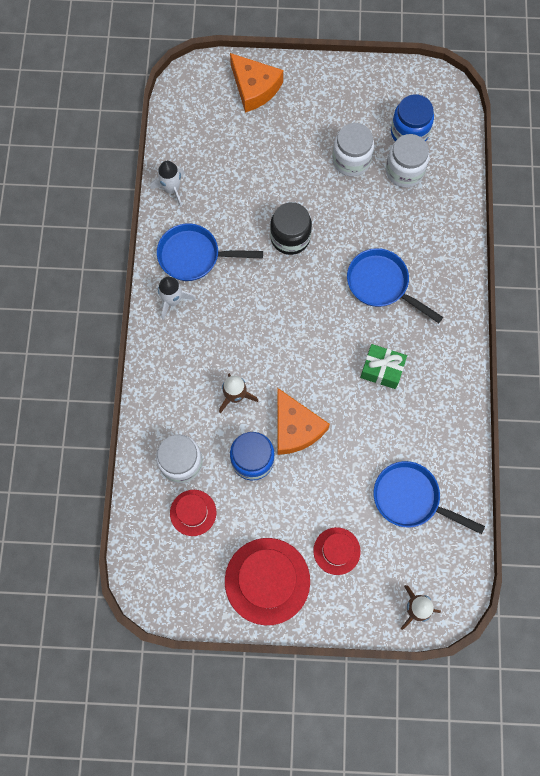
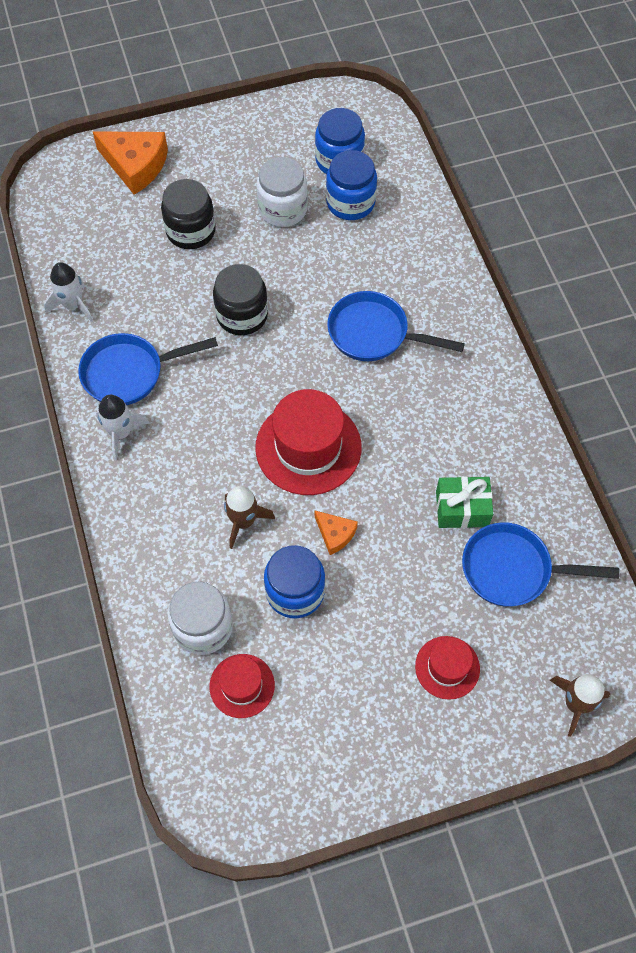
camera: 20 degrees left, 10 degrees down
(267, 581) = (373, 738): red hat -> red hat (308, 447)
(276, 156) = (191, 231): none -> black jar
(295, 428) = (335, 534): orange cheese -> orange cheese, size x0.52
(382, 370) = (414, 430): green gift -> green gift (462, 509)
(404, 171) = (350, 202): white jar -> blue jar

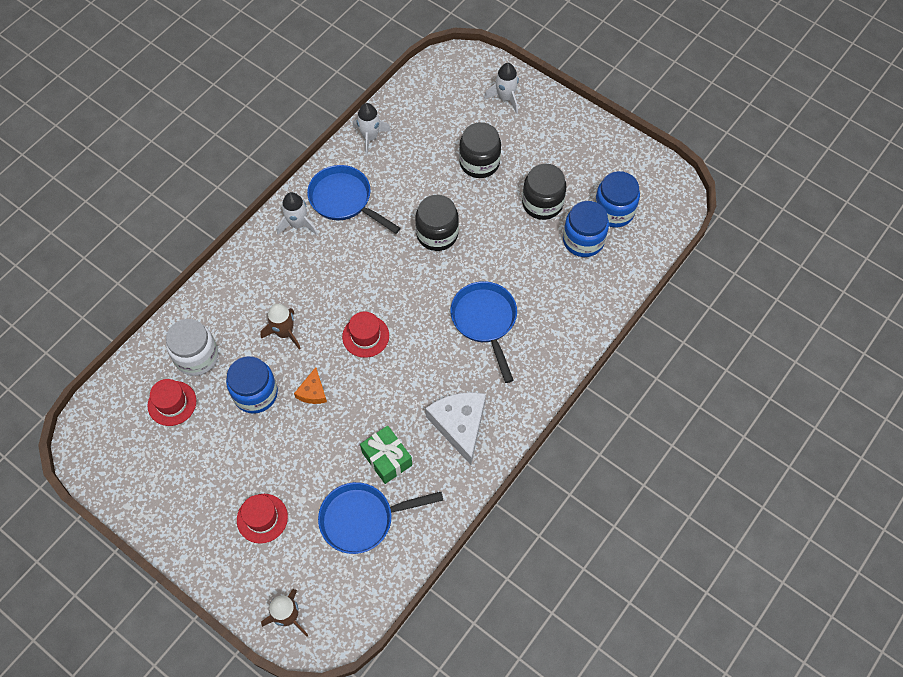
camera: 55 degrees right, 0 degrees up
(135, 165) = (505, 98): orange cheese -> white rocket
(282, 209) = (542, 203): white jar -> black jar
(308, 447) = (365, 336): red hat -> red hat, size x0.55
(471, 422) = (459, 425): none -> white cheese
(513, 569) = (363, 519): blue pan -> blue pan turned 75 degrees counterclockwise

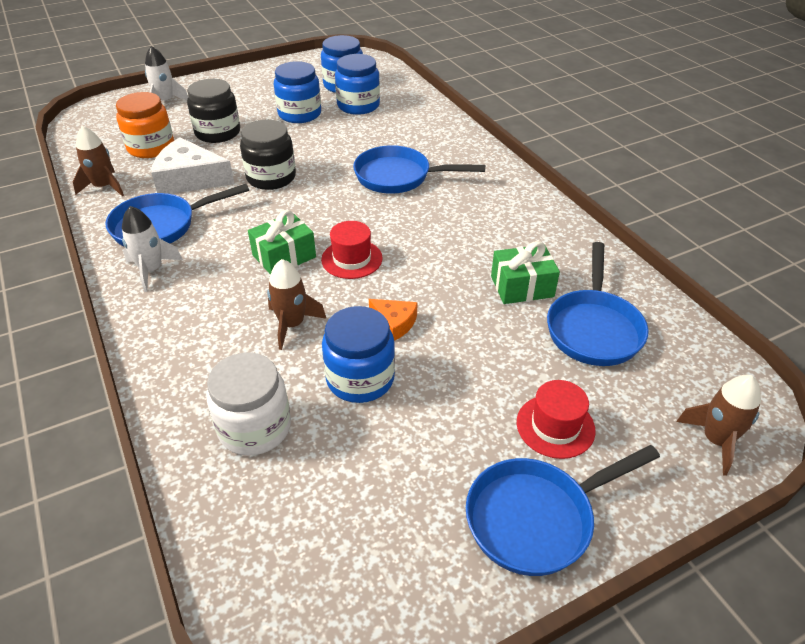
camera: 65 degrees left, 20 degrees down
(172, 403) = (310, 482): red hat -> none
(192, 527) = (537, 518): none -> blue pan
(348, 293) = (284, 256): none -> green gift
(370, 137) = (104, 187): white rocket -> brown rocket
(434, 132) = (151, 147): none -> orange jar
(459, 425) = (508, 224): white cheese -> white cheese (189, 179)
(542, 203) = (299, 114): black jar -> blue jar

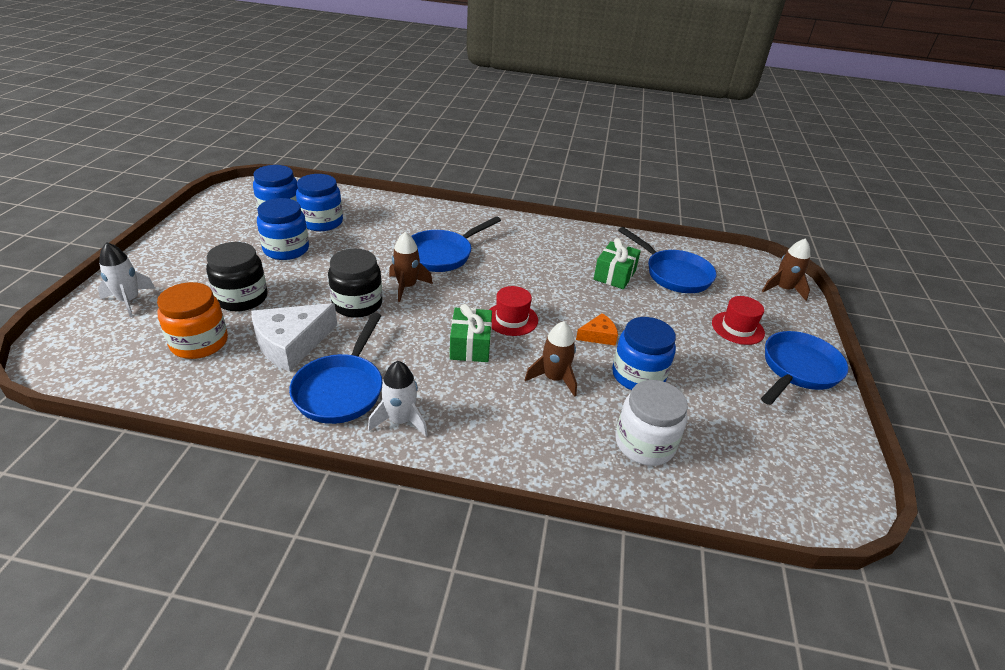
camera: 55 degrees left, 5 degrees down
(104, 187) = (221, 398): brown rocket -> brown rocket (407, 286)
(537, 518) = (797, 370): blue pan -> blue pan turned 150 degrees counterclockwise

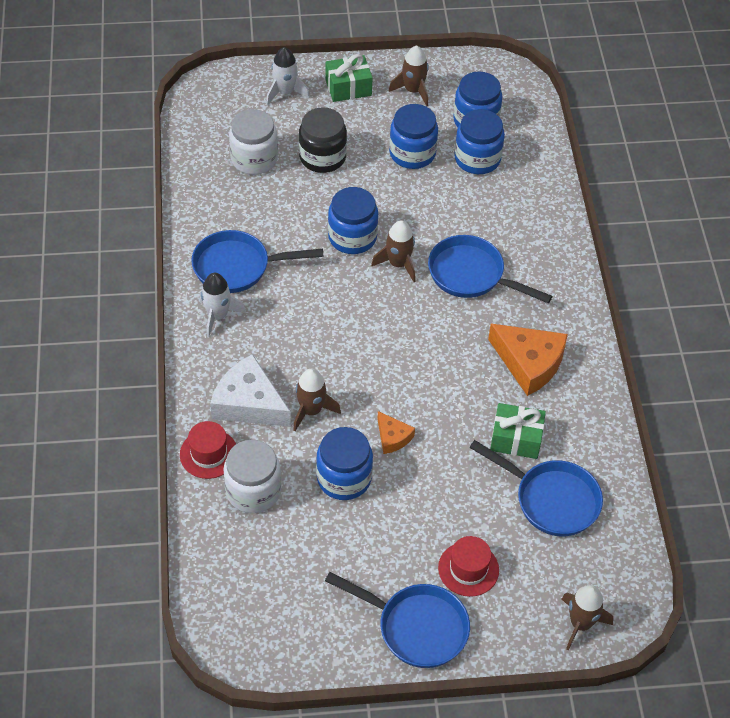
camera: 75 degrees right, 15 degrees up
(199, 343) = (254, 159): orange jar -> white jar
(213, 231) = (413, 91): none -> brown rocket
(291, 343) = (278, 214): white cheese -> white cheese (249, 403)
(357, 304) = (352, 237): black jar -> blue jar
(470, 345) = (330, 337): green gift -> green gift (348, 87)
(511, 319) = (386, 360): red hat -> red hat (209, 454)
(544, 251) = (529, 363): none -> orange cheese
(673, 274) = (551, 499): blue pan -> blue pan turned 90 degrees counterclockwise

